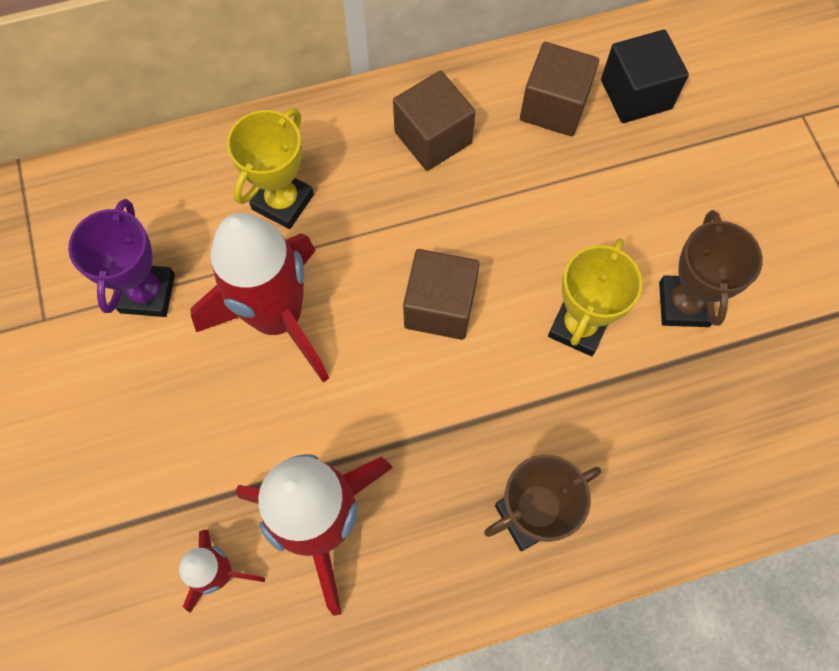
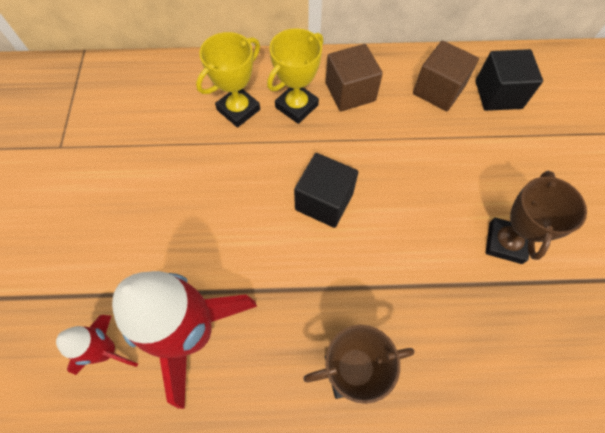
camera: 15 degrees right, 5 degrees down
(147, 293) = (131, 146): purple trophy -> none
(278, 318) = (210, 182): red rocket -> none
(440, 306) = (324, 201): brown cube -> black cube
(578, 326) = (421, 239): yellow trophy -> yellow trophy (296, 106)

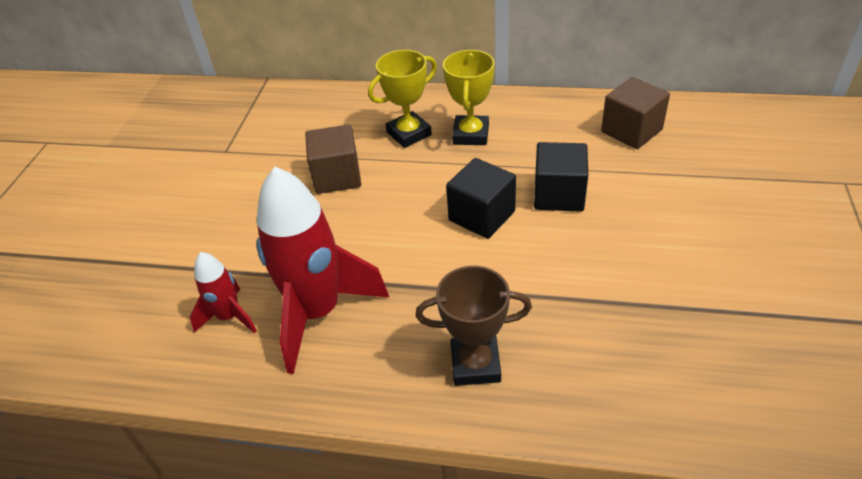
camera: 15 degrees right, 20 degrees down
(296, 106) = (471, 134): yellow trophy -> yellow trophy turned 45 degrees counterclockwise
(350, 92) = (531, 126): brown cube -> brown cube (337, 176)
(498, 94) = (701, 138): black cube -> black cube (558, 195)
(505, 243) = (681, 270): brown trophy -> none

